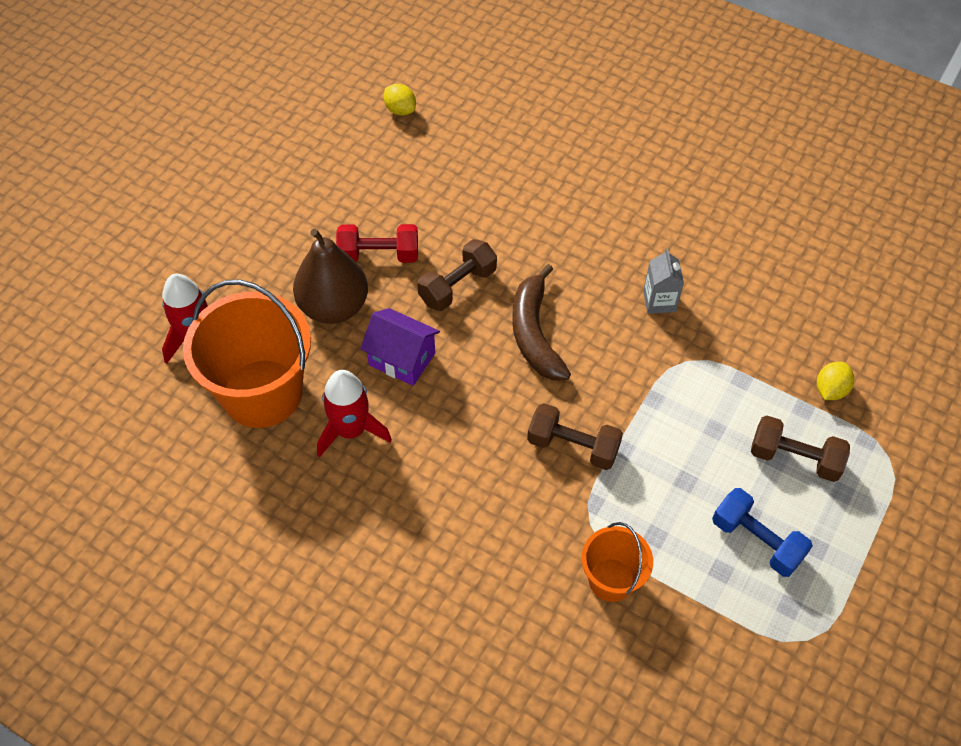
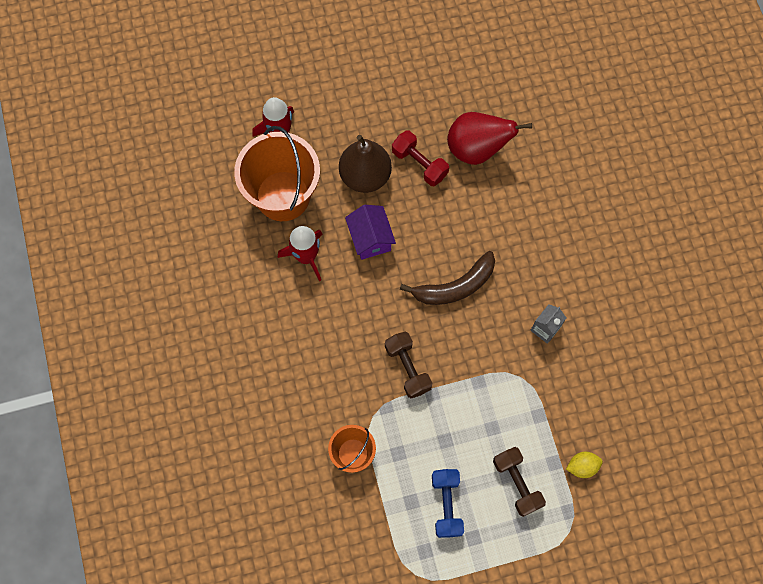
camera: 45 degrees right, 15 degrees up
(400, 110) = (526, 75): yellow lemon -> none
(421, 201) = (477, 149): none -> red pear
(457, 286) = (443, 221): brown dumbbell -> none
(534, 333) = (455, 286): brown banana -> brown banana turned 150 degrees counterclockwise

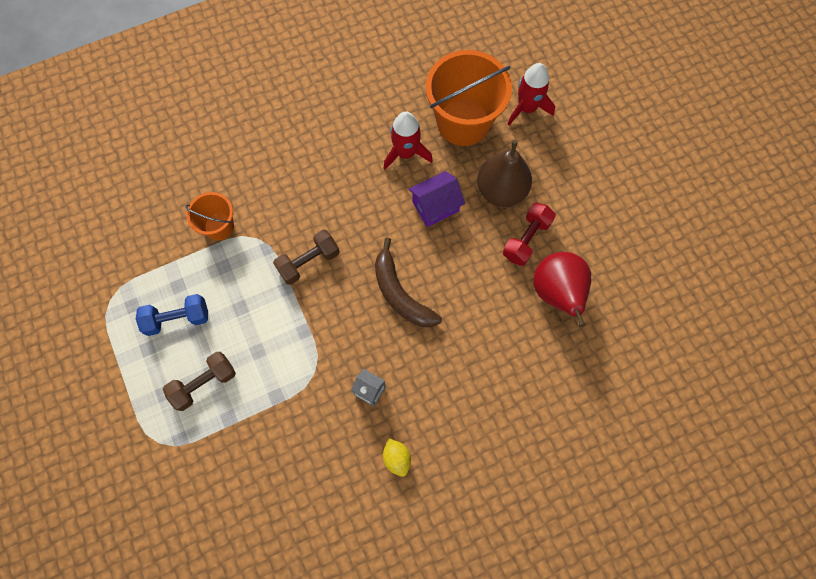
camera: 80 degrees right, 0 degrees up
(582, 466) = (227, 448): yellow lemon -> yellow lemon (397, 458)

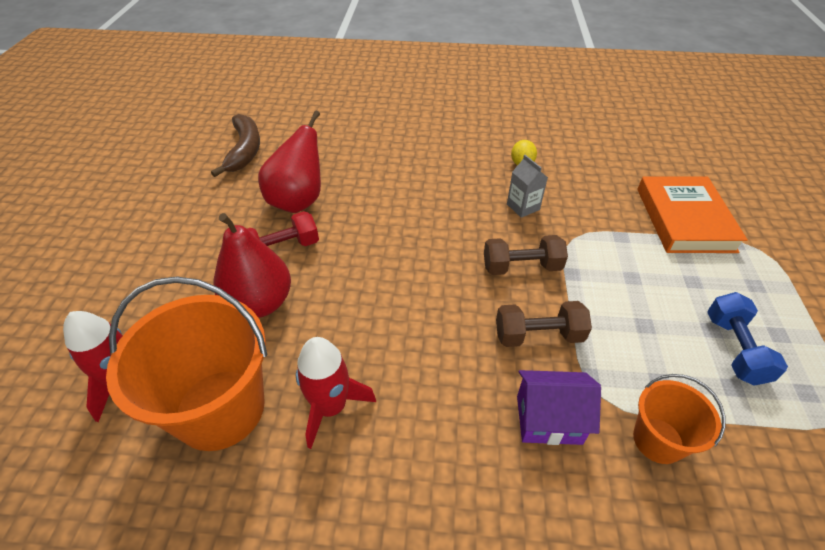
camera: 150 degrees left, 25 degrees down
(177, 318) = (734, 349): blue dumbbell -> blue dumbbell turned 75 degrees clockwise
(204, 383) = (702, 275): brown dumbbell -> brown dumbbell (521, 267)
(226, 452) = (684, 219): none -> orange book
(400, 294) = (447, 261): brown banana -> brown banana (245, 150)
(435, 206) = (346, 323): purple house -> purple house (548, 419)
(501, 191) = (259, 303): brown pear -> red pear

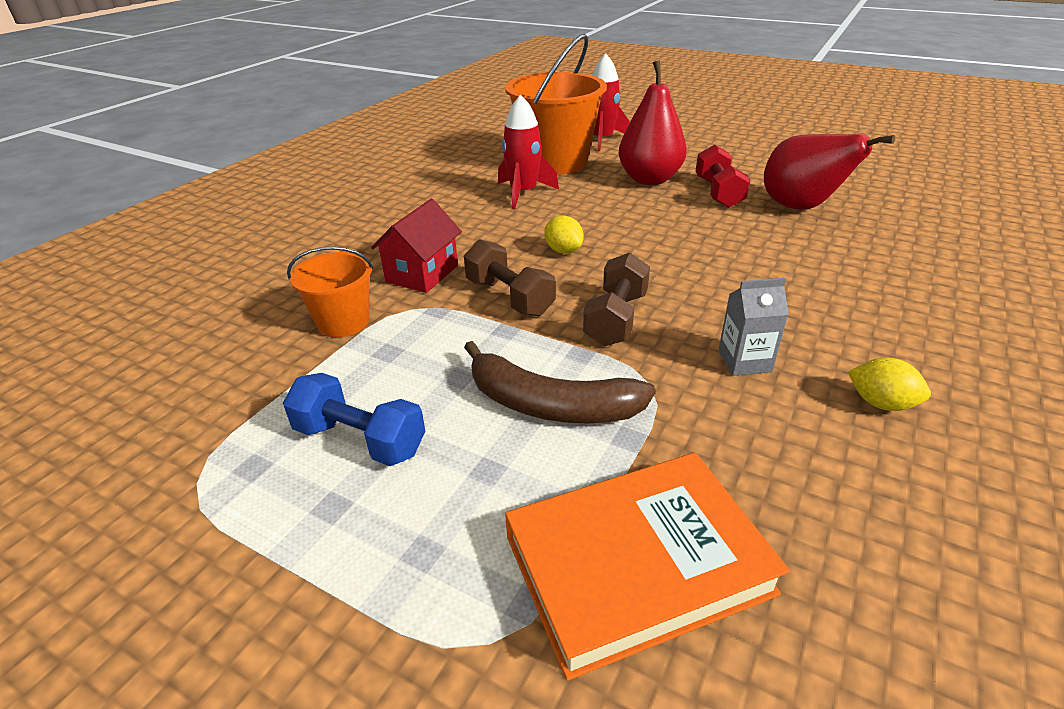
camera: 115 degrees right, 10 degrees down
(245, 150) = (918, 189): brown banana -> brown banana (550, 405)
(445, 325) = (563, 251): none -> yellow lemon
(538, 335) = (509, 297): brown dumbbell -> brown dumbbell turned 60 degrees counterclockwise
(548, 419) = (422, 274): purple house -> red house
(684, 219) = (637, 564): orange book -> orange book turned 45 degrees counterclockwise

